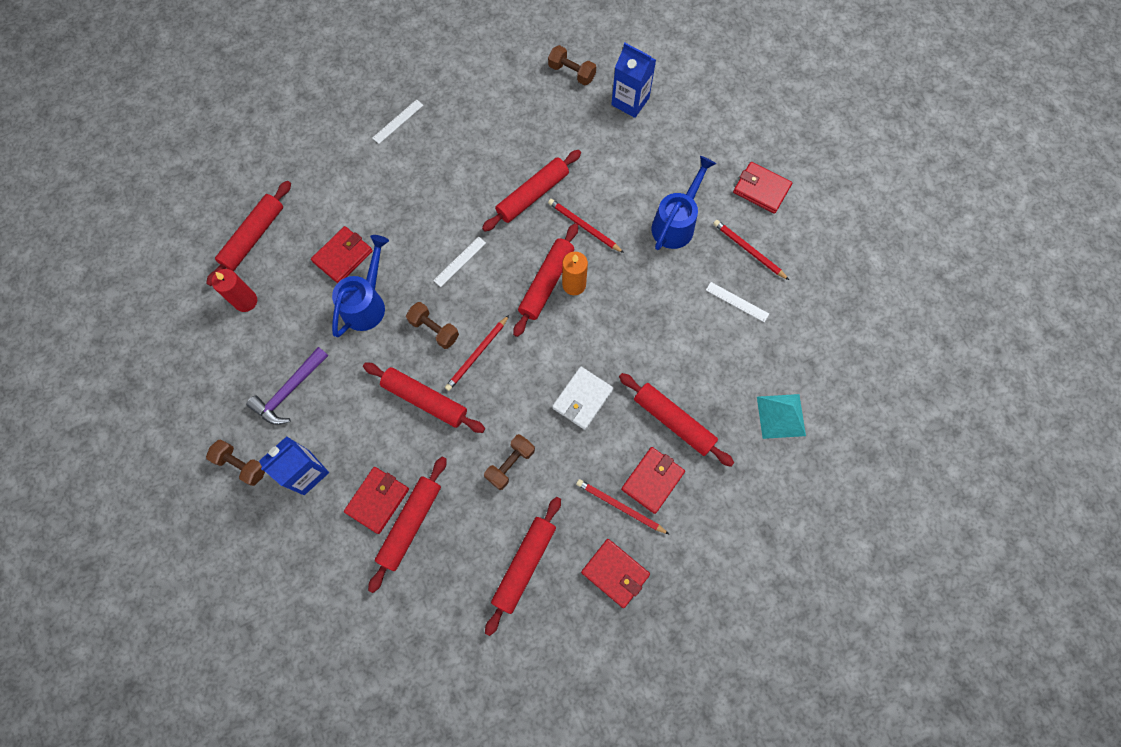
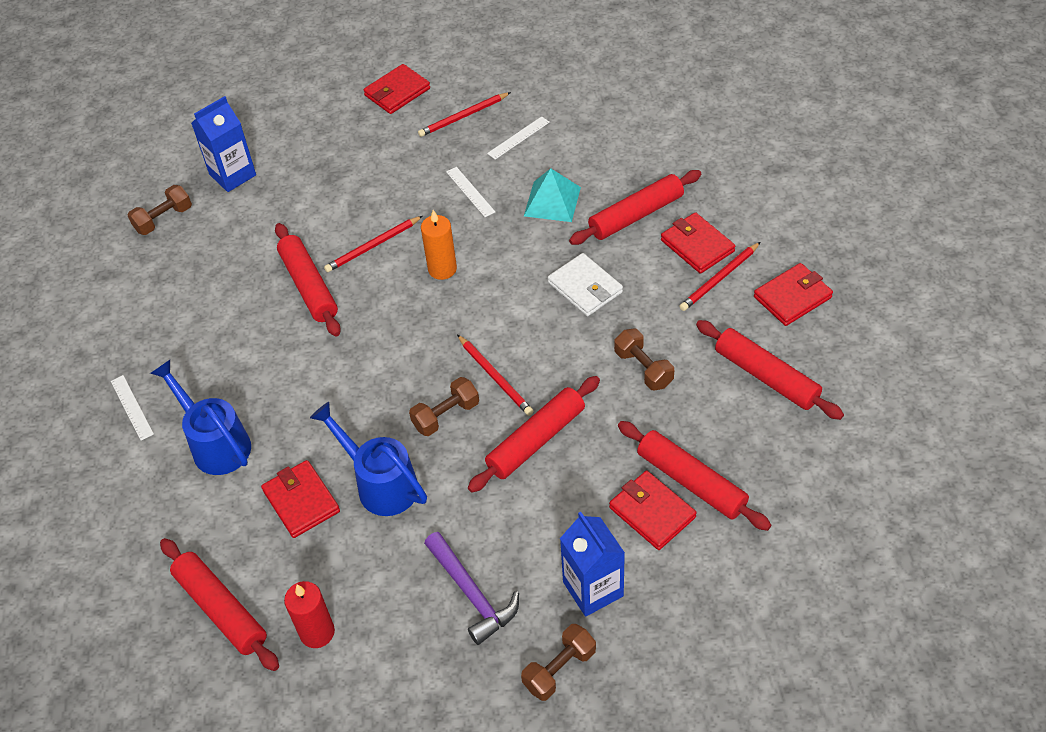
camera: 70 degrees left, 20 degrees down
(460, 261) = (365, 373): white ruler -> white ruler (470, 191)
(546, 283) = (429, 294): red rolling pin -> none
(676, 223) = (406, 167): blue watering can -> blue watering can (216, 444)
(781, 416) = (656, 131): turquoise pyramid -> turquoise pyramid (552, 201)

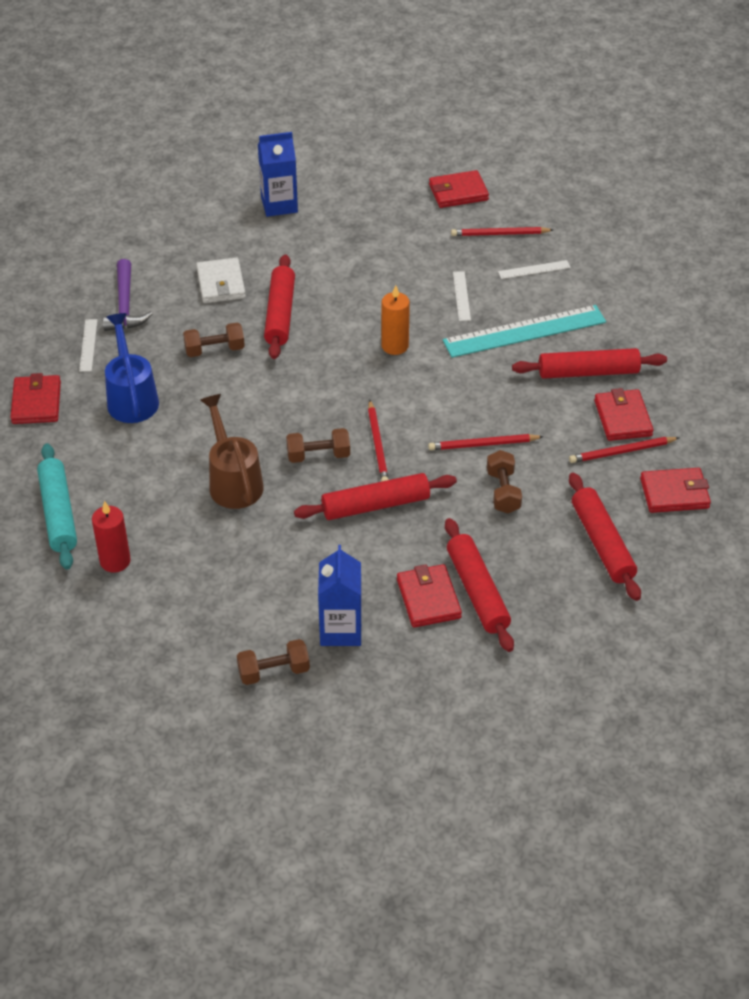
camera: 25 degrees right, 5 degrees down
(163, 219) = (203, 217): brown dumbbell -> brown dumbbell (214, 350)
(221, 609) = (58, 513): red rolling pin -> turquoise rolling pin
(301, 501) = (166, 466): red wallet -> red wallet (36, 403)
(373, 246) = (351, 305): red pencil -> red pencil (483, 444)
(381, 484) = (233, 481): blue watering can -> brown watering can
(472, 593) = (246, 589): purple hammer -> purple hammer (125, 305)
(552, 201) = (524, 331): turquoise pyramid -> turquoise ruler
(585, 287) = (501, 410): white wallet -> white wallet (221, 284)

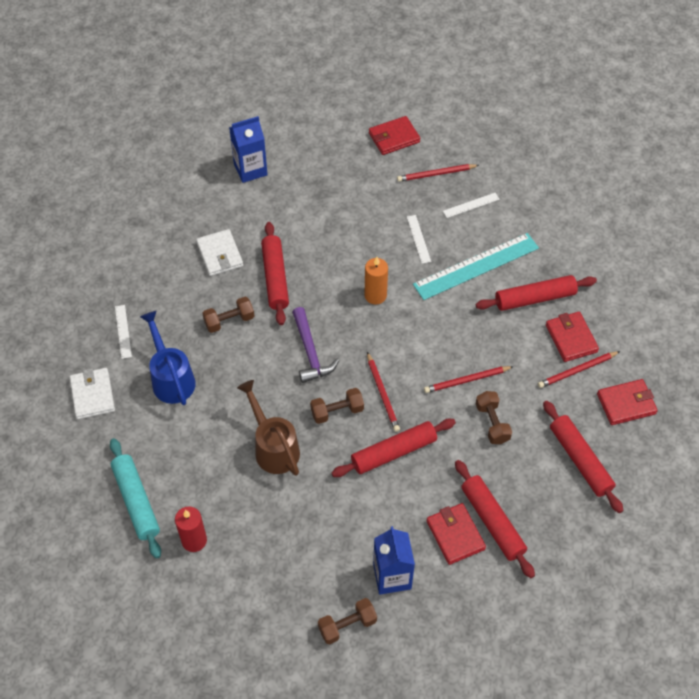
camera: 10 degrees left, 10 degrees up
(36, 403) = (92, 395): red wallet -> white wallet
(125, 305) = (145, 287): purple hammer -> purple hammer (310, 352)

